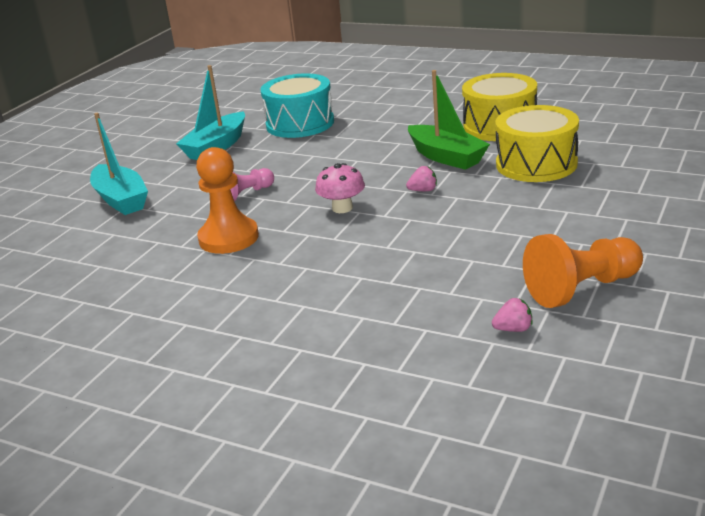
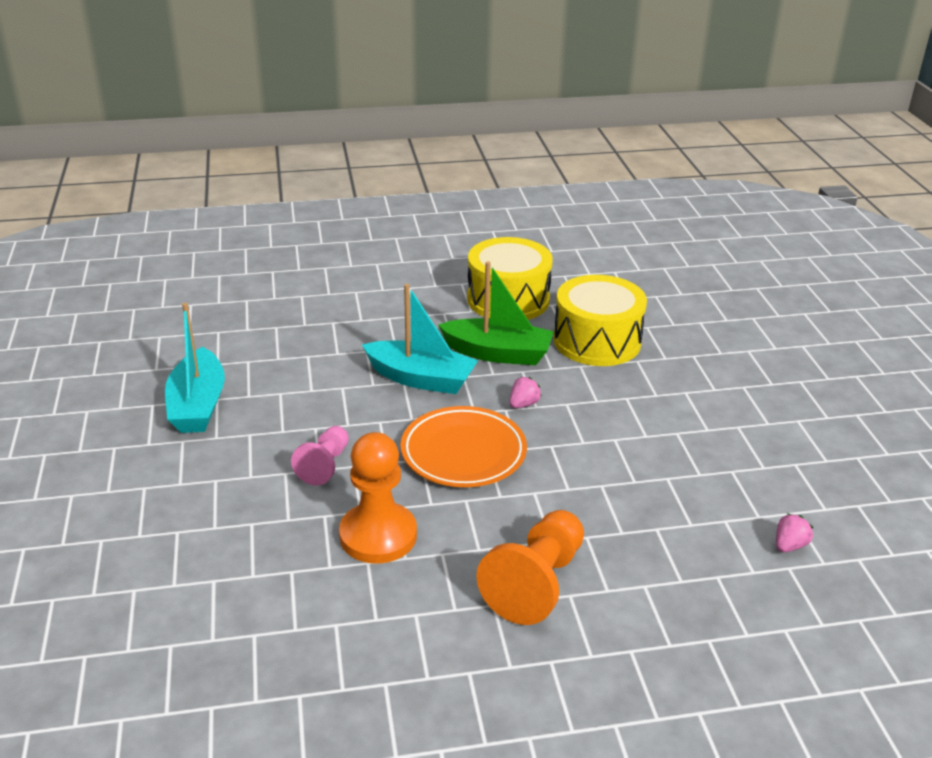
camera: 40 degrees left, 5 degrees up
(121, 199) = (158, 524): turquoise boat -> turquoise boat (421, 379)
(300, 124) = (271, 344): turquoise drum -> none
(342, 208) = (463, 452): pink mushroom -> orange plate
(582, 289) = (793, 479): orange pawn -> orange pawn (536, 583)

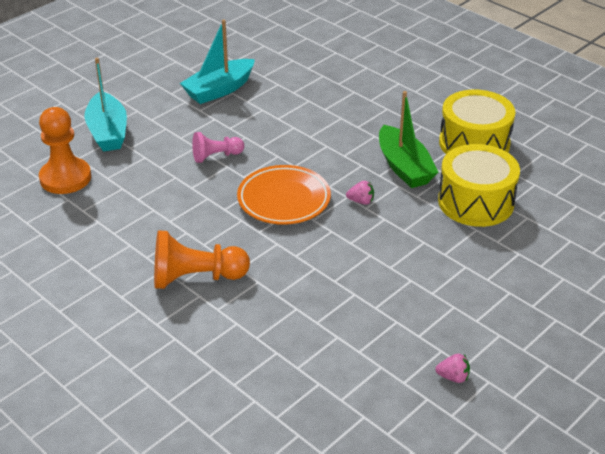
camera: 55 degrees right, 5 degrees up
(378, 535) = (178, 203): orange pawn -> orange pawn (65, 178)
(421, 379) = (338, 150): turquoise boat -> turquoise boat (108, 132)
(789, 545) = (342, 376): pink strawberry -> pink strawberry (453, 377)

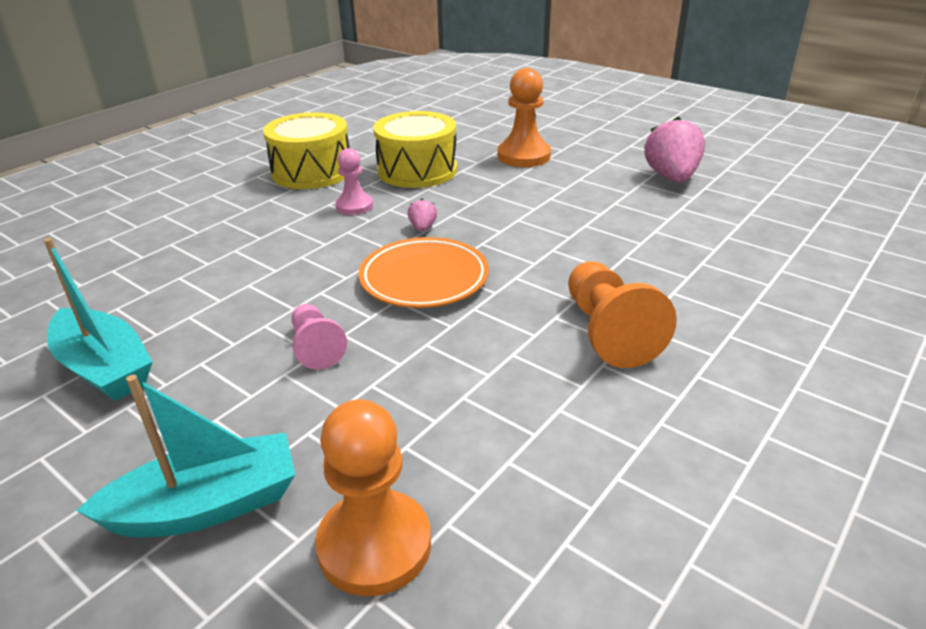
camera: 95 degrees left, 5 degrees down
(404, 167) = (354, 206): green boat -> pink pawn
(453, 377) = (671, 177): pink strawberry -> pink strawberry, size x2.20
(512, 274) = (523, 156): none -> orange pawn

